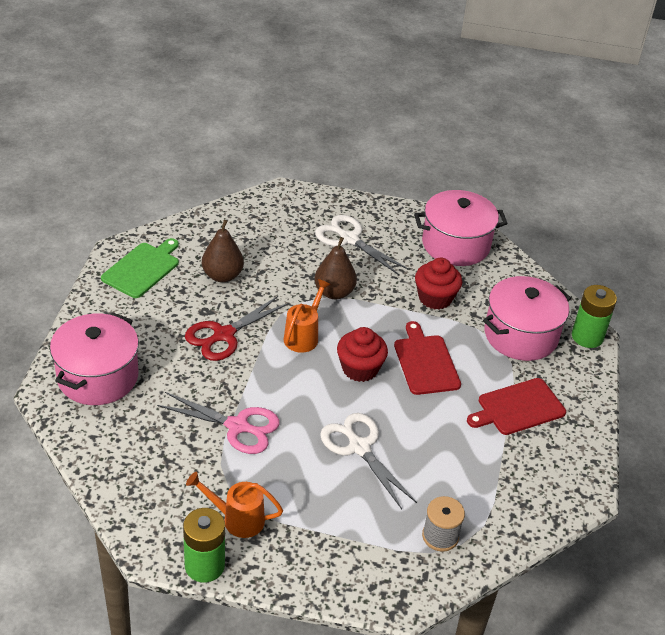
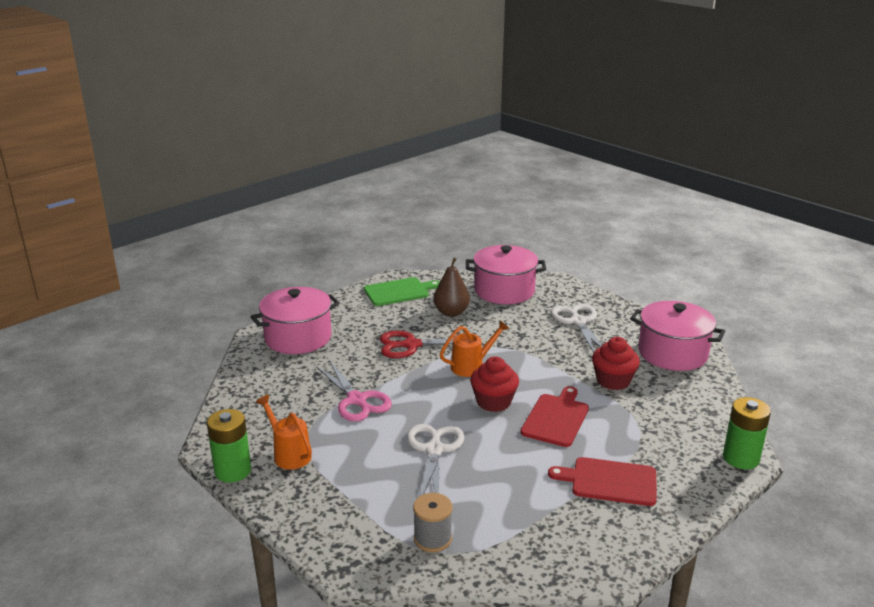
camera: 40 degrees right, 15 degrees down
(334, 292) = (527, 349): brown pear -> none
(520, 335) = (669, 432): pink pot -> pink pot (504, 291)

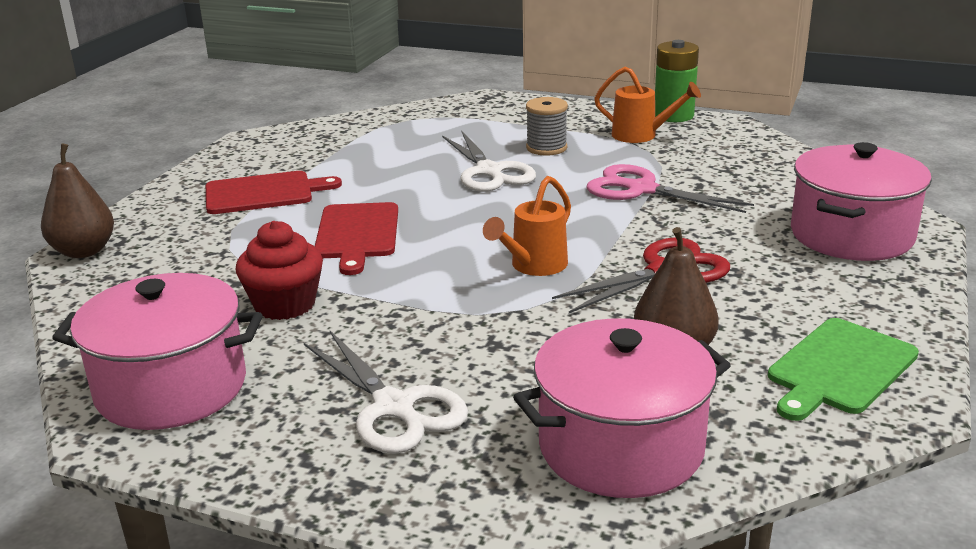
camera: 155 degrees right, 0 degrees up
(432, 539) = (429, 122): grey spool -> grey spool (546, 148)
(493, 402) = (459, 231): red cupcake -> none
(741, 458) = (84, 251): green battery -> brown pear

